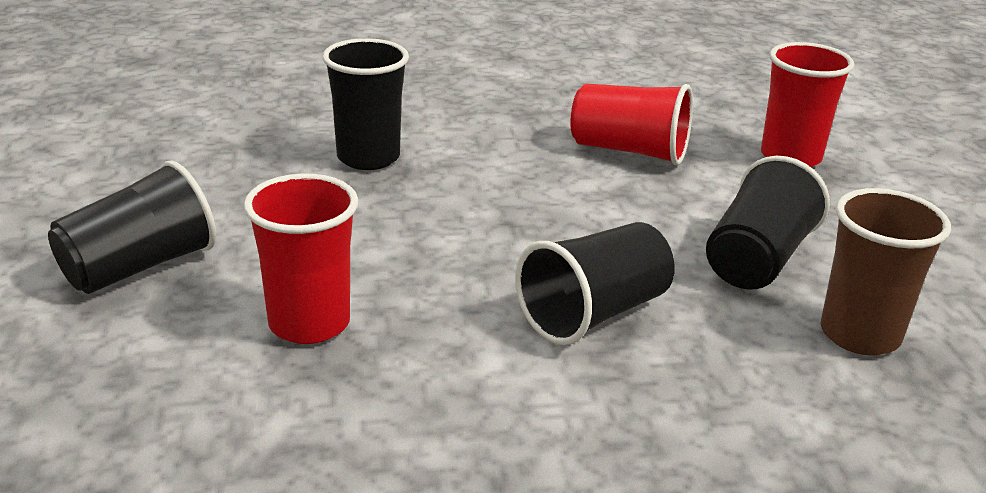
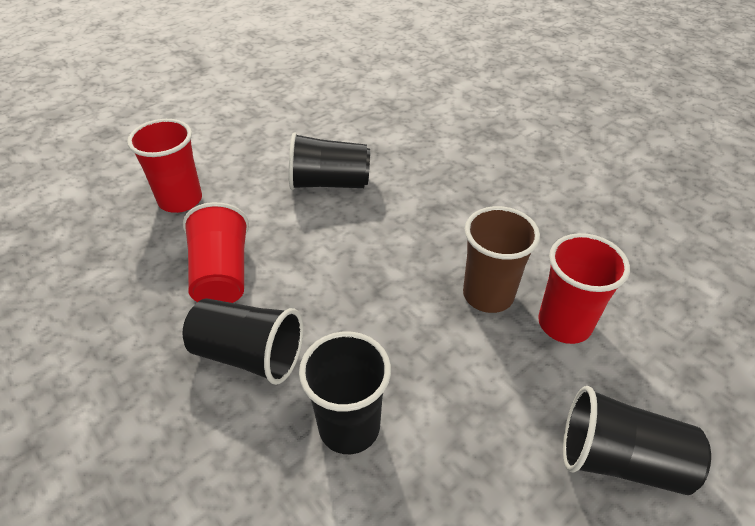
camera: 120 degrees left, 15 degrees up
(594, 313) = (436, 221): black cup -> black cup (249, 355)
(860, 335) = (370, 141): brown cup -> brown cup (488, 295)

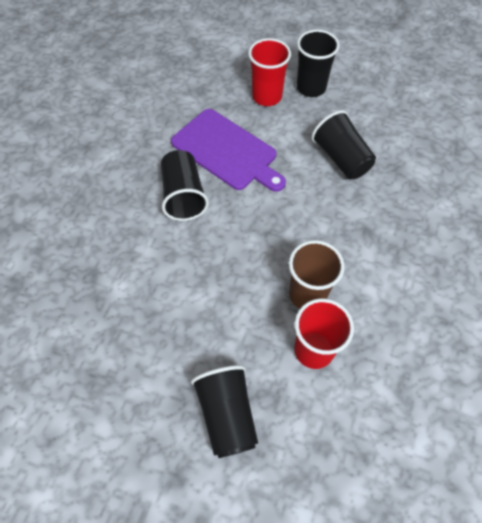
camera: 60 degrees right, 15 degrees up
(222, 274) = (227, 151): red cup -> purple cutting board
(349, 427) = (168, 265): black cup -> black cup (311, 88)

